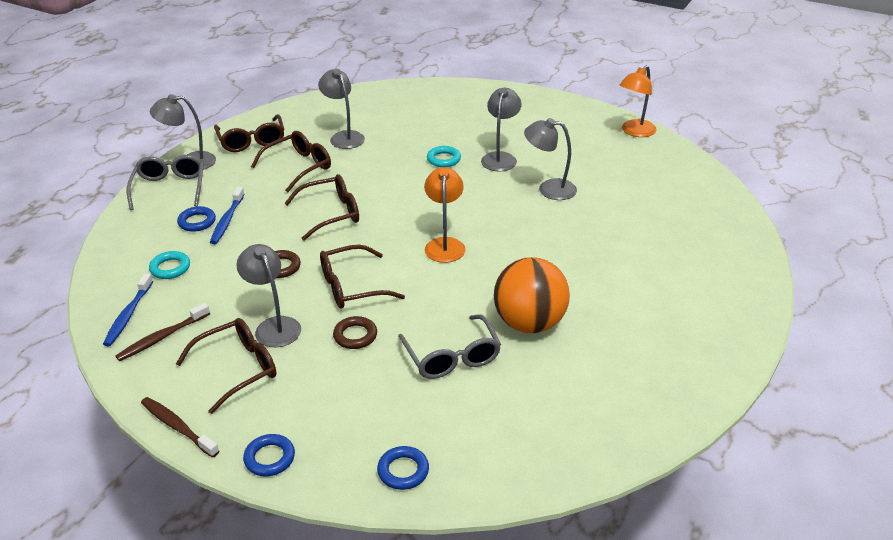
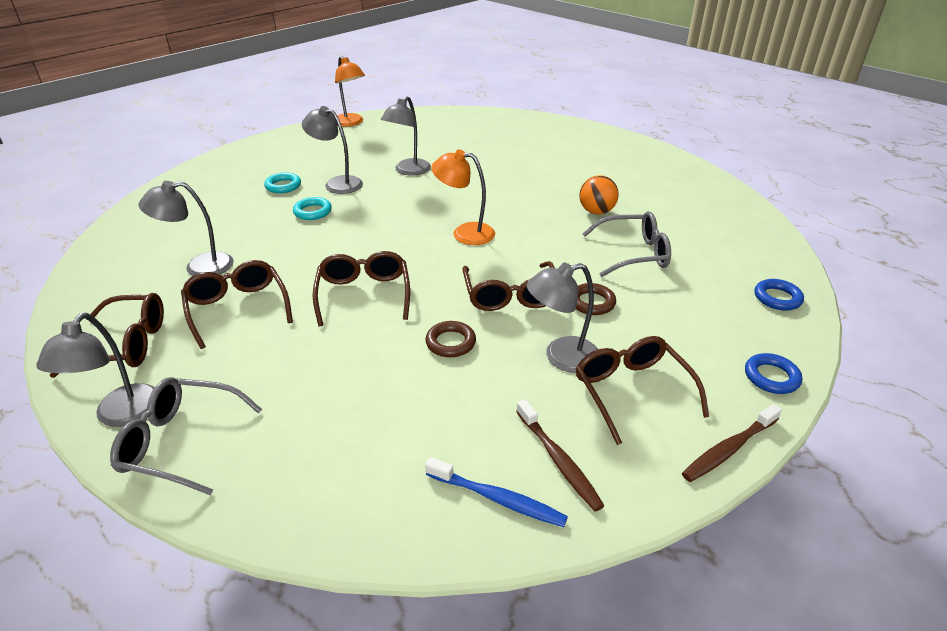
camera: 75 degrees left, 0 degrees up
(170, 268) = (402, 447): turquoise ring -> turquoise ring (283, 186)
(197, 222) = (301, 413): blue ring -> none
(227, 220) = (318, 382): blue toothbrush -> none
(529, 323) = (596, 212): orange ball -> orange ball, size x0.58

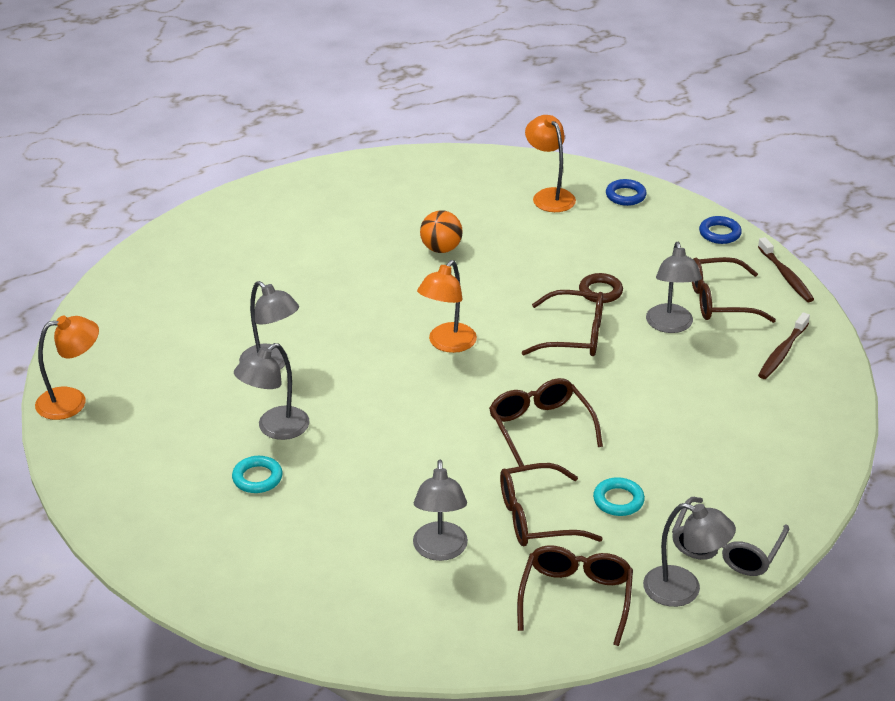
camera: 75 degrees left, 0 degrees up
(312, 212) = (344, 454): turquoise ring -> turquoise ring (618, 500)
(364, 294) = (540, 427): brown glasses -> brown glasses turned 60 degrees clockwise
(450, 342) = (634, 382): brown ring -> none
(498, 498) = (812, 387): blue toothbrush -> none
(558, 460) = (782, 352): brown toothbrush -> brown toothbrush turned 135 degrees clockwise
(634, 253) = (530, 248): grey glasses -> none
(728, 252) = (549, 196): none -> orange lamp

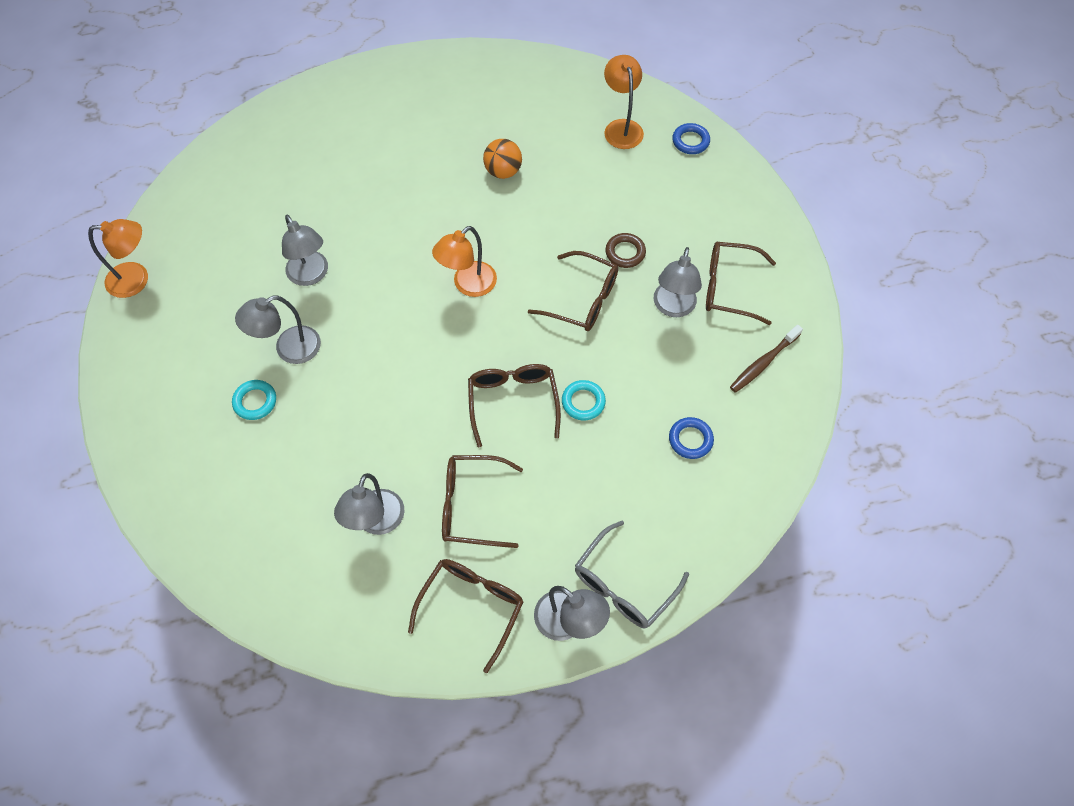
camera: 15 degrees right, 25 degrees up
(618, 500) = (550, 503): turquoise ring -> turquoise ring (583, 402)
(719, 233) = (760, 205): blue ring -> blue ring (690, 440)
(786, 276) = (802, 270): brown toothbrush -> none

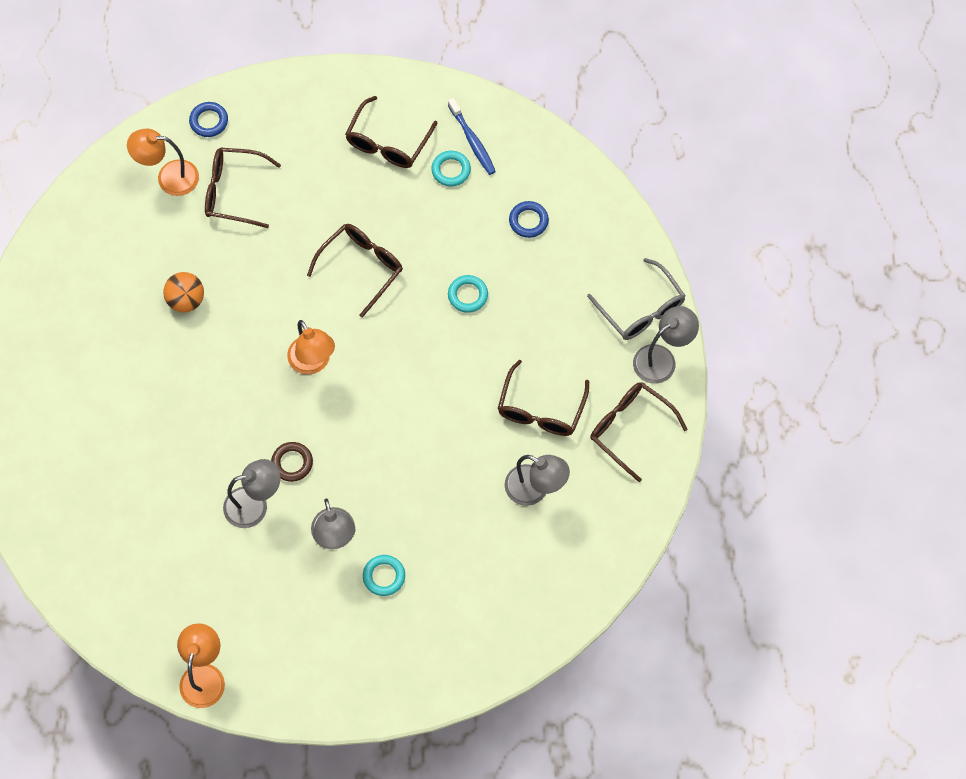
camera: 75 degrees left, 5 degrees up
(513, 401) = (450, 353): brown glasses -> brown glasses (233, 191)
(625, 252) = (321, 217): brown ring -> brown ring (292, 463)
(673, 307) = (394, 195): grey lamp -> none
(721, 351) = (451, 170): none -> turquoise ring
(763, 363) = (472, 141): brown toothbrush -> blue toothbrush

